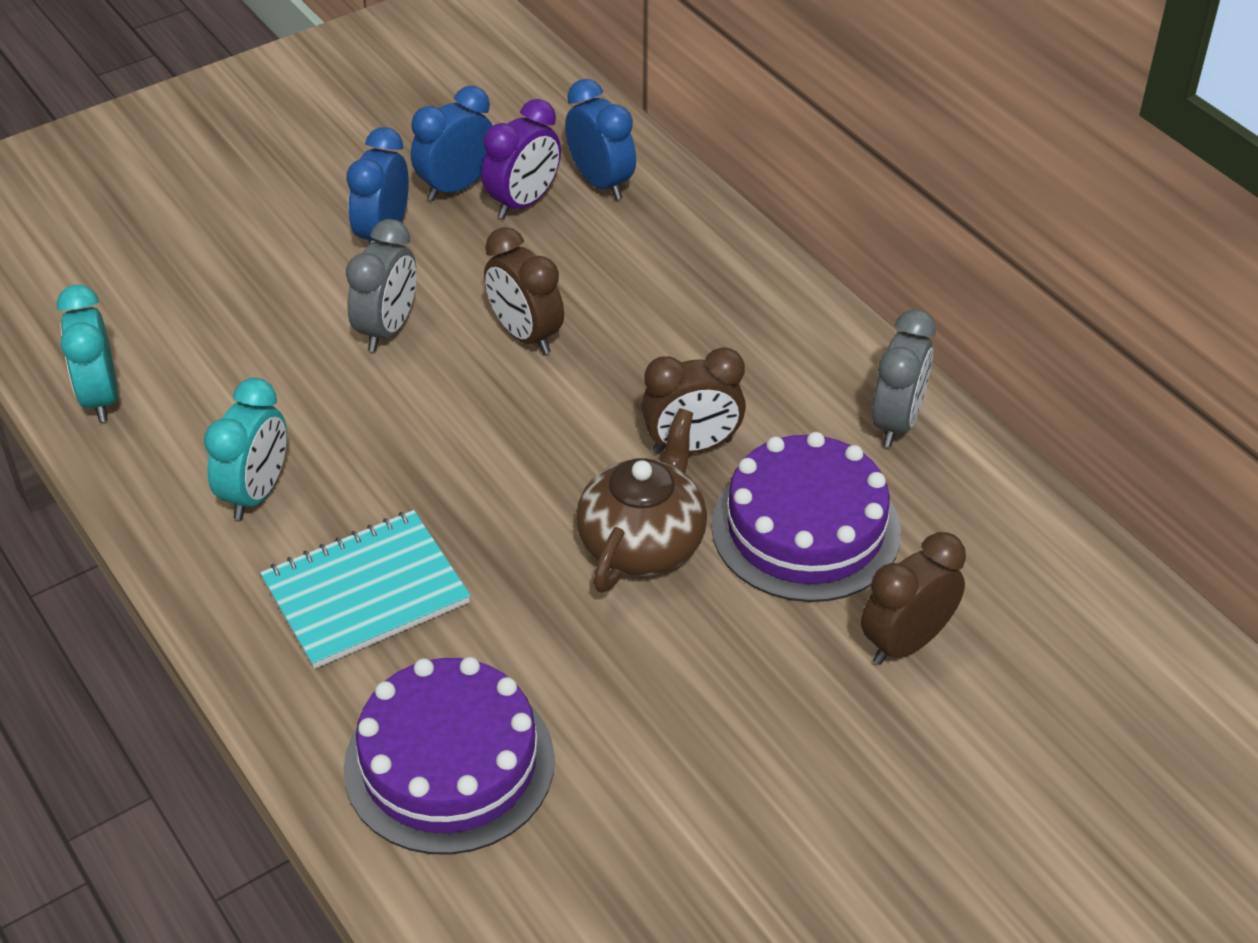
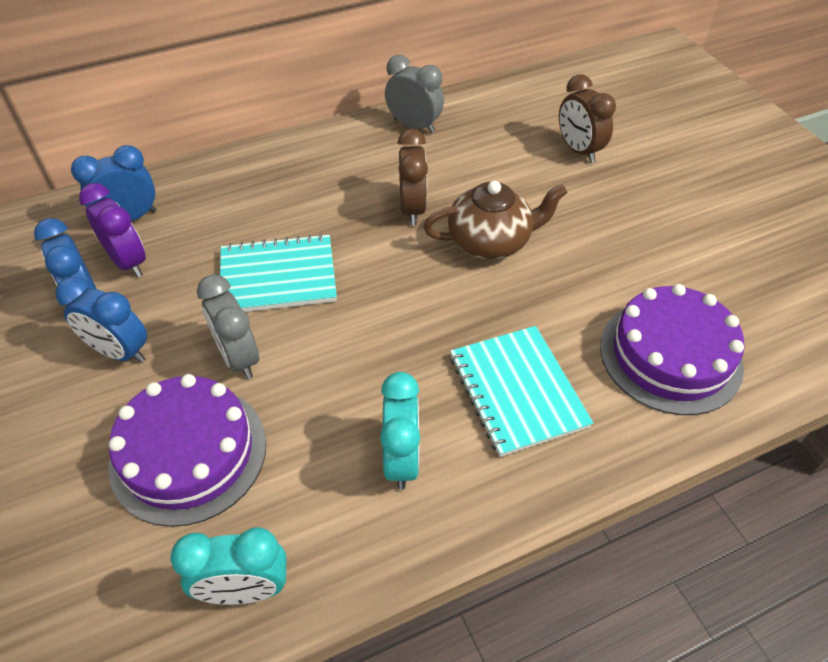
camera: 80 degrees left, 5 degrees up
(256, 493) = (401, 459): turquoise clock -> turquoise clock turned 60 degrees clockwise
(387, 329) = (238, 357): grey clock -> grey clock turned 150 degrees counterclockwise
(525, 335) = (278, 276): brown clock -> turquoise notebook
(642, 542) = (490, 241): brown teapot -> brown teapot turned 135 degrees clockwise
(805, 528) = (490, 173): purple cake -> purple cake (188, 453)

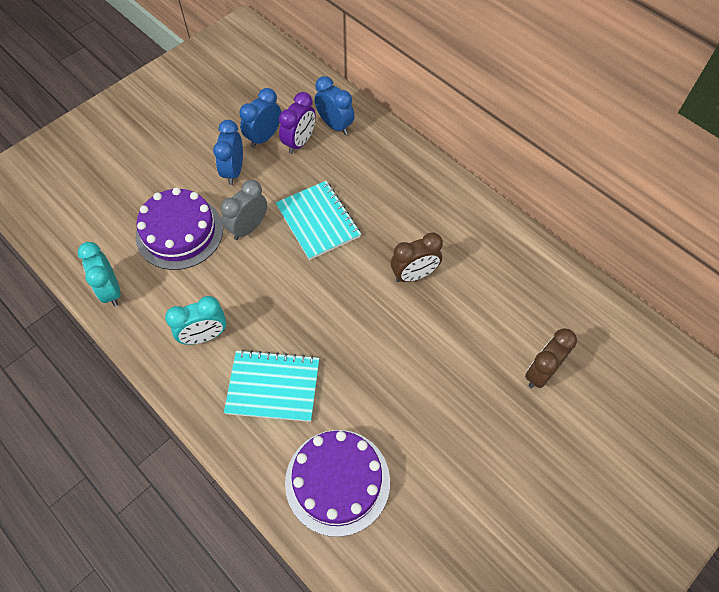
camera: 70 degrees right, 10 degrees up
(414, 126) = (508, 246): grey clock -> none
(490, 241) = (403, 335): brown teapot -> none
(517, 391) = (273, 387): turquoise notebook -> turquoise notebook turned 45 degrees clockwise

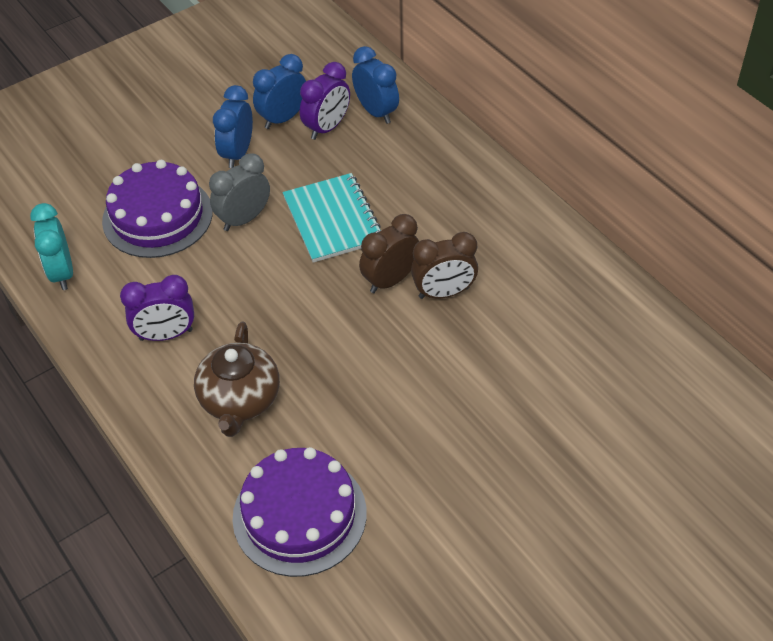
camera: 10 degrees right, 10 degrees down
(204, 336) = (166, 335): turquoise clock -> purple clock
(273, 387) = (240, 400): turquoise notebook -> brown teapot
(541, 372) = (587, 422): brown clock -> brown clock (390, 280)

